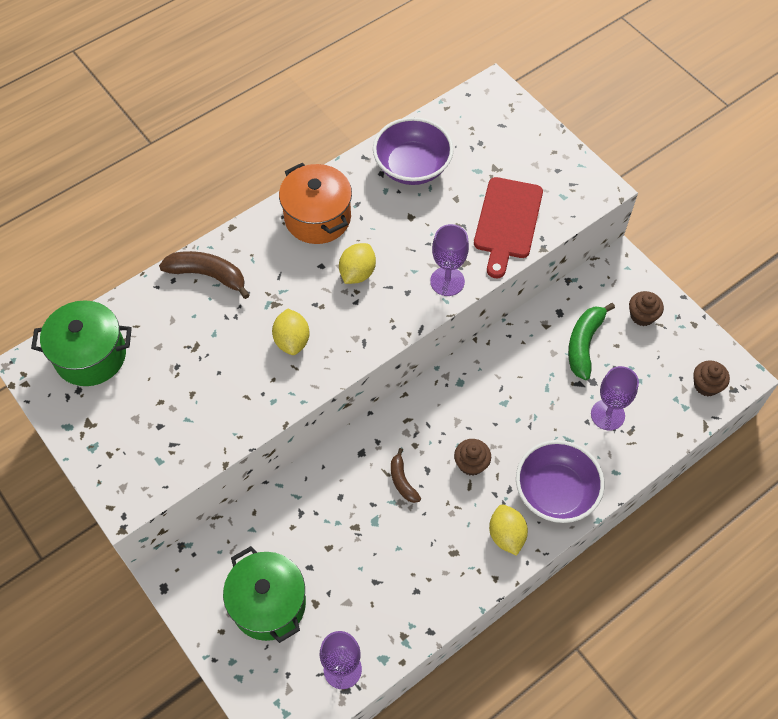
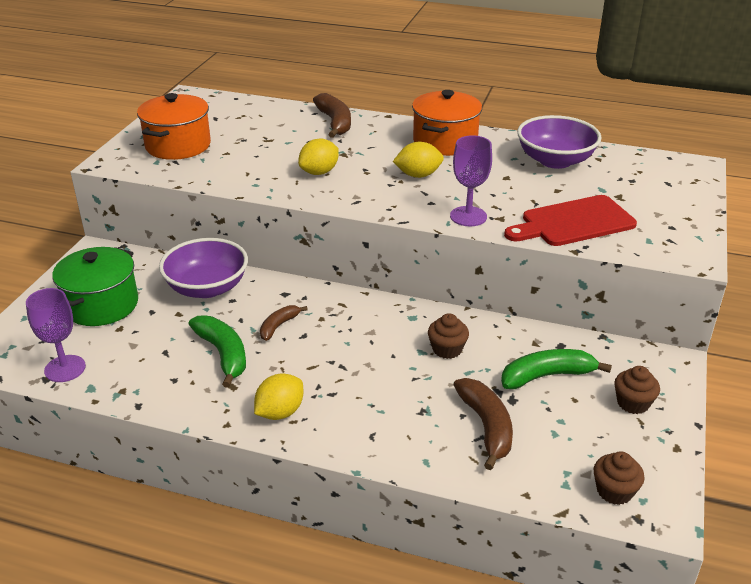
camera: 55 degrees right, 25 degrees down
(90, 356) = (218, 110): green pot -> none
(141, 427) = (178, 145): none -> orange pot
(410, 540) = (223, 354): none -> green banana
(471, 463) = (335, 358): brown cupcake -> brown cupcake (447, 349)
(555, 492) = (359, 426): purple bowl -> purple bowl (207, 288)
(607, 415) = (486, 427): purple goblet -> brown banana

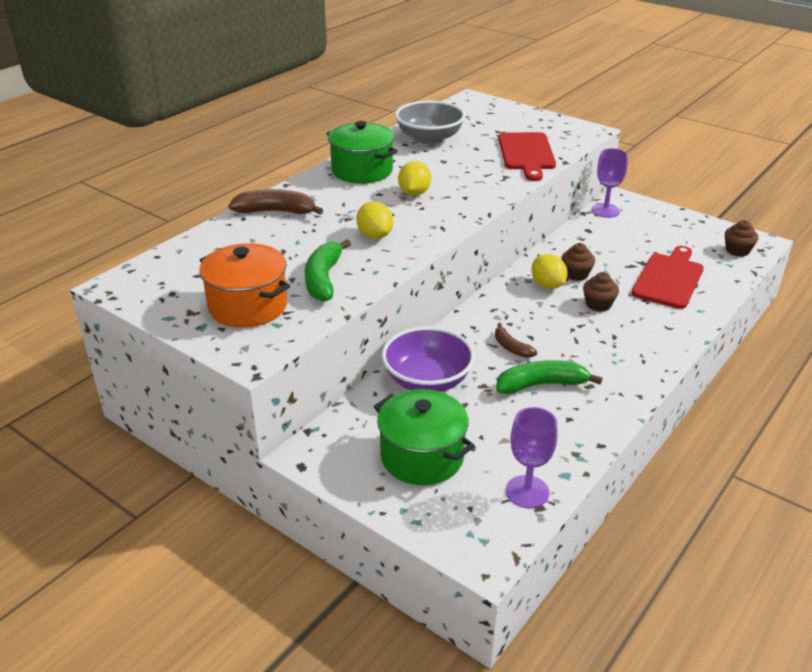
camera: 70 degrees left, 0 degrees up
(280, 412) = (631, 365): yellow lemon -> yellow lemon (547, 285)
(445, 142) = (362, 171): orange pot -> green pot
(468, 216) = (496, 187): purple goblet -> purple goblet (605, 210)
(486, 427) = (669, 279): brown banana -> red cutting board
(547, 376) = (620, 243): green banana -> green banana (323, 279)
(555, 160) = (429, 138): purple bowl -> grey bowl
(633, 403) = (657, 222): brown cupcake -> brown cupcake (598, 304)

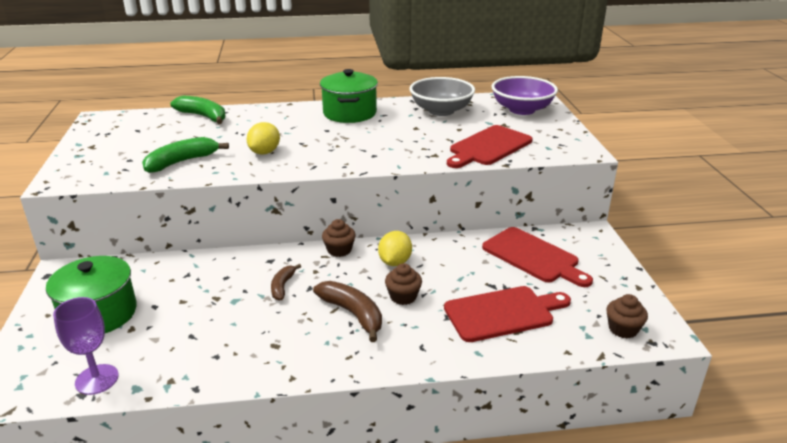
camera: 45 degrees right, 5 degrees down
(248, 306) = (118, 157): orange pot -> none
(276, 211) = (249, 115): brown banana -> brown banana (353, 314)
(414, 193) = (348, 139): yellow lemon -> none
(427, 380) = (195, 273): purple bowl -> purple bowl (522, 110)
(541, 384) = (248, 322): green banana -> green banana (203, 116)
(576, 274) = (432, 267): brown cupcake -> brown cupcake (339, 250)
(605, 210) = (558, 235): purple goblet -> none
(618, 233) = (533, 257): none -> red cutting board

